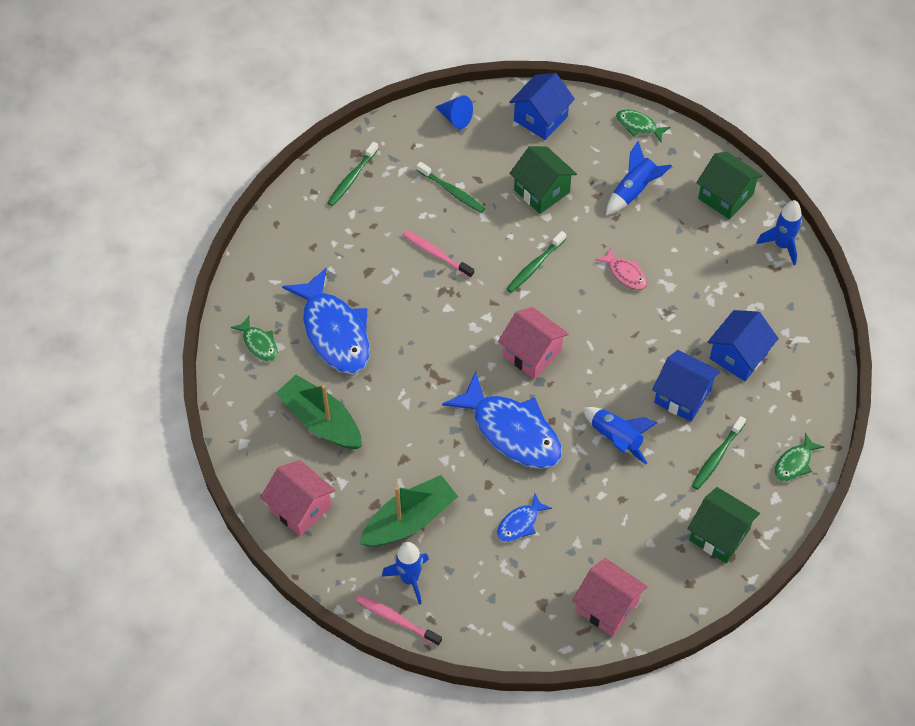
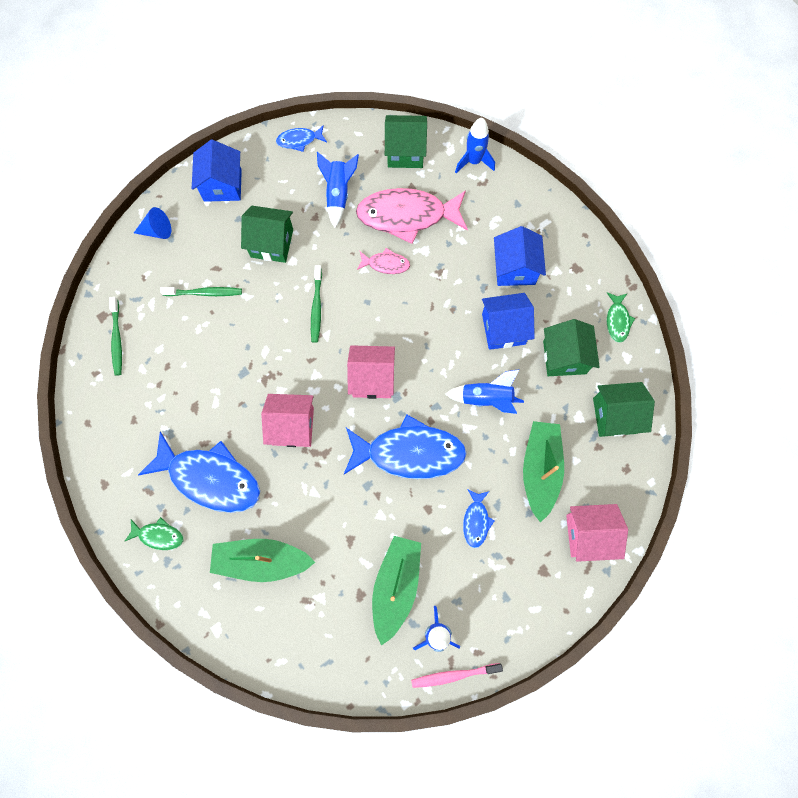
camera: 40 degrees left, 15 degrees up
(300, 508) = (306, 646): pink house -> pink house (293, 426)
(436, 254) = (235, 353): pink toothbrush -> none
(611, 526) = (540, 470): none -> green boat
(638, 126) = (299, 140): green fish -> blue fish
(679, 248) = (407, 216): none -> pink fish
(717, 457) = (564, 357): green toothbrush -> green house

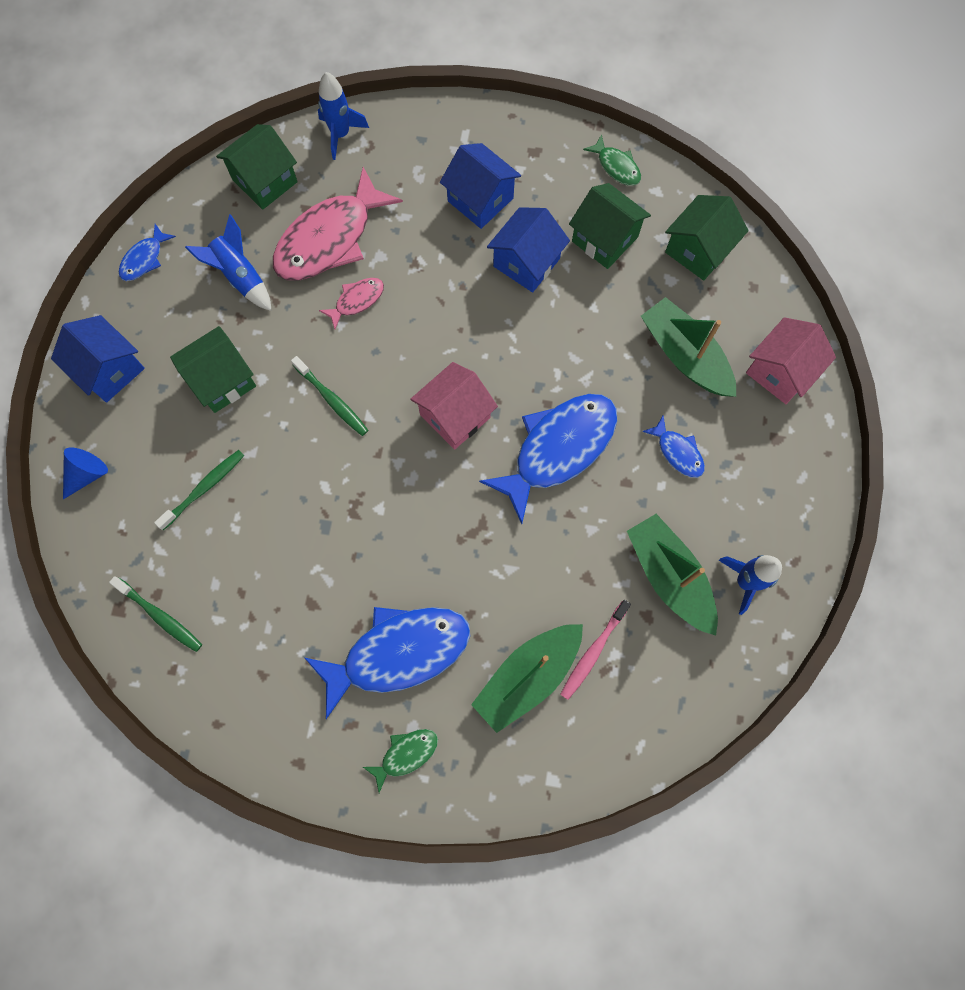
camera: 45 degrees left, 0 degrees up
(293, 426) = (426, 529): pink house -> none
(454, 675) = (796, 600): pink toothbrush -> pink toothbrush (593, 652)
(486, 398) = (576, 337): blue rocket -> none

